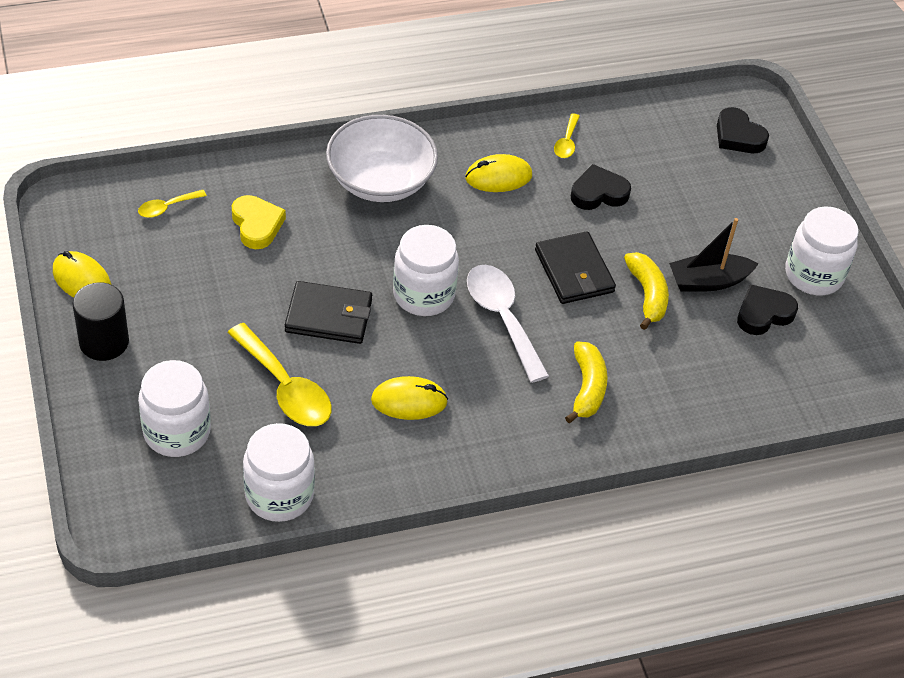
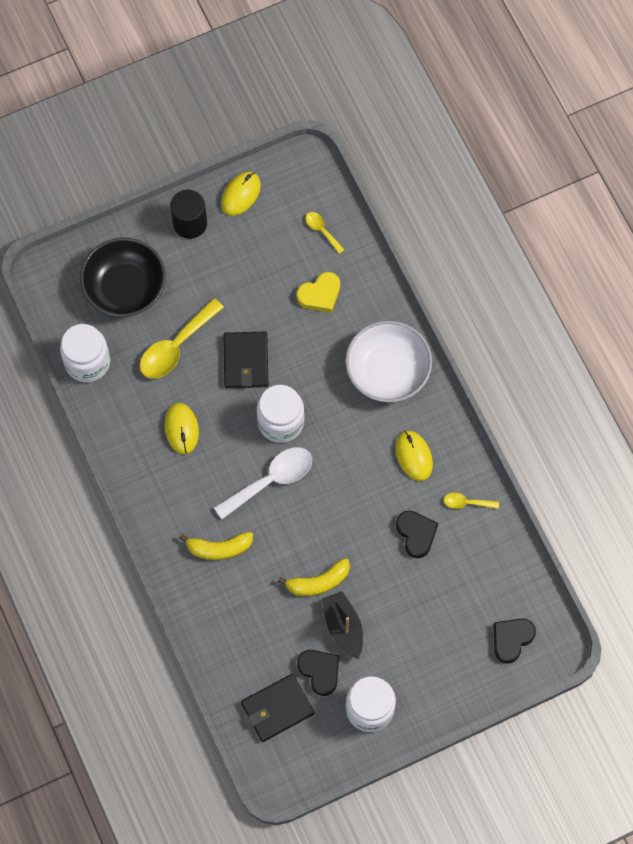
camera: 85 degrees right, 20 degrees up
(177, 432) = (125, 287): white jar -> black bowl
(574, 271) = (329, 525): black wallet -> black wallet (277, 708)

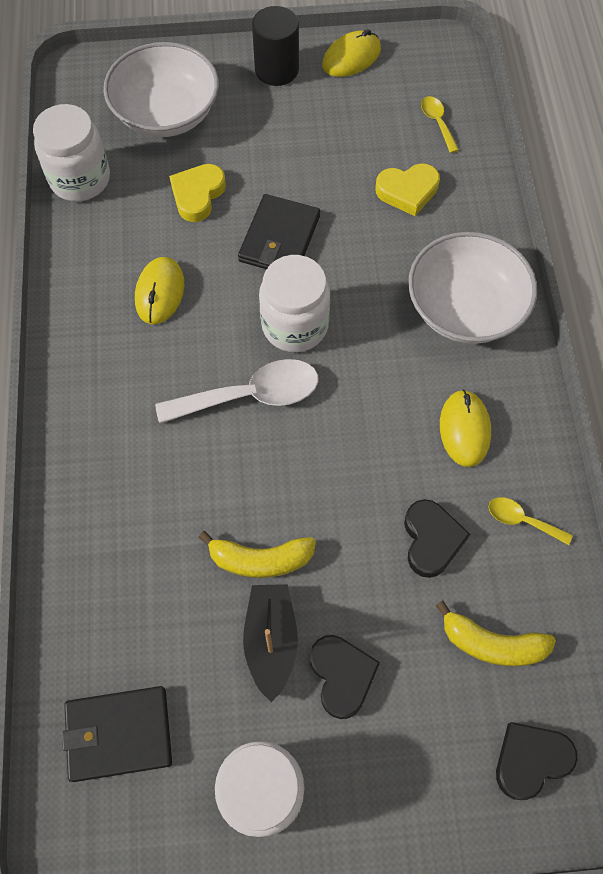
camera: 20 degrees right, 5 degrees down
(125, 287) = (166, 113): black bowl -> white bowl
(176, 346) = (197, 195): yellow spoon -> yellow heart
(219, 548) = (139, 462): yellow banana -> yellow banana (492, 643)
(320, 671) = (208, 698): black heart -> black heart (342, 676)

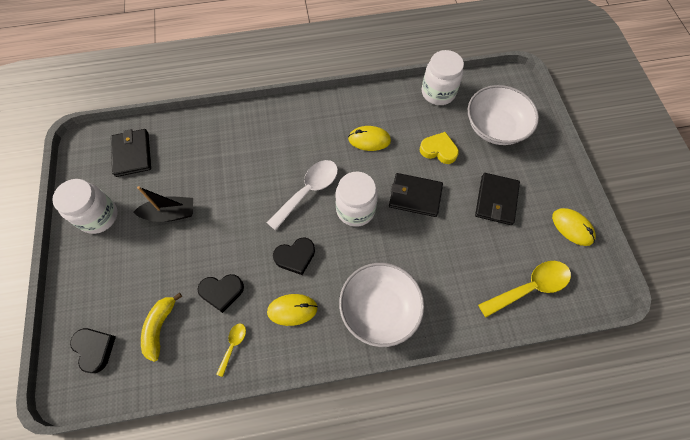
camera: 85 degrees right, 0 degrees up
(251, 395) = (308, 191): white spoon -> white spoon turned 120 degrees counterclockwise
(260, 559) = (213, 205): yellow banana -> none
(276, 70) = (547, 183): black cylinder -> none
(298, 136) = (496, 200): none -> black wallet
(342, 676) = (149, 249): black heart -> black heart (295, 257)
(407, 191) = (465, 269): yellow heart -> none
(437, 122) = (530, 287): yellow spoon -> yellow spoon, size x2.00

